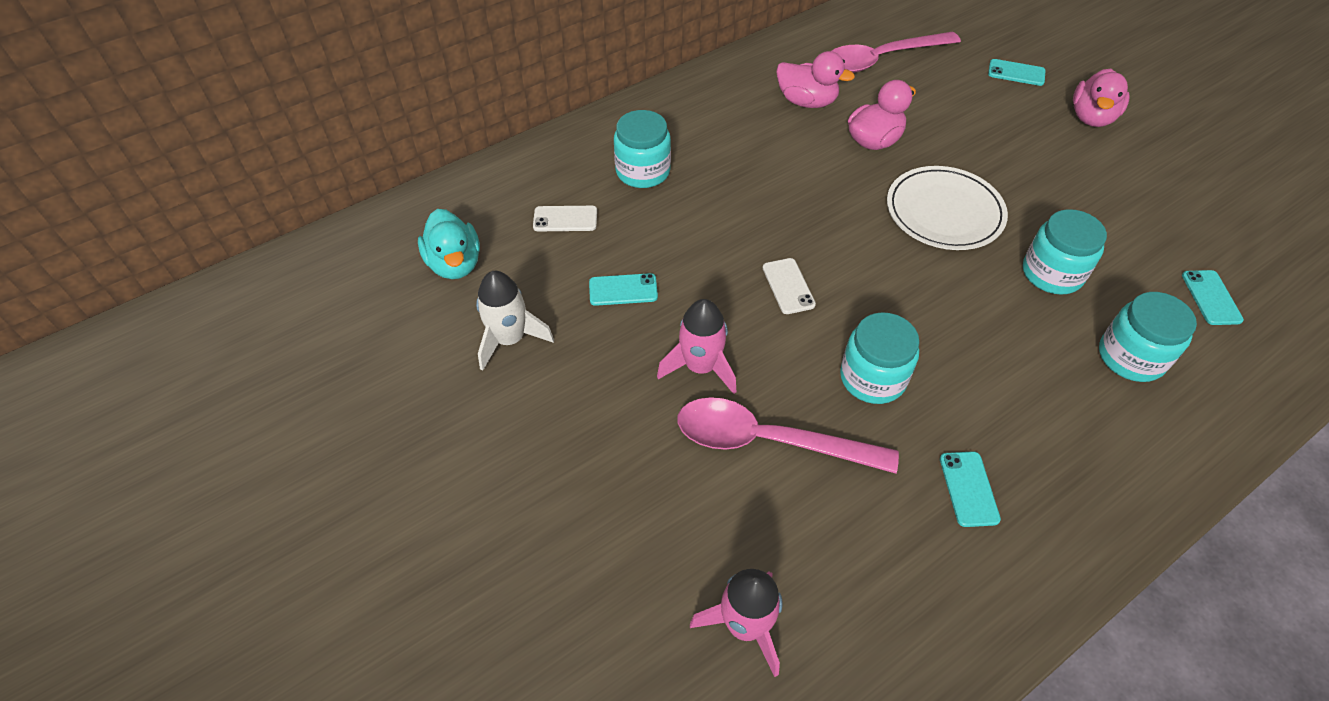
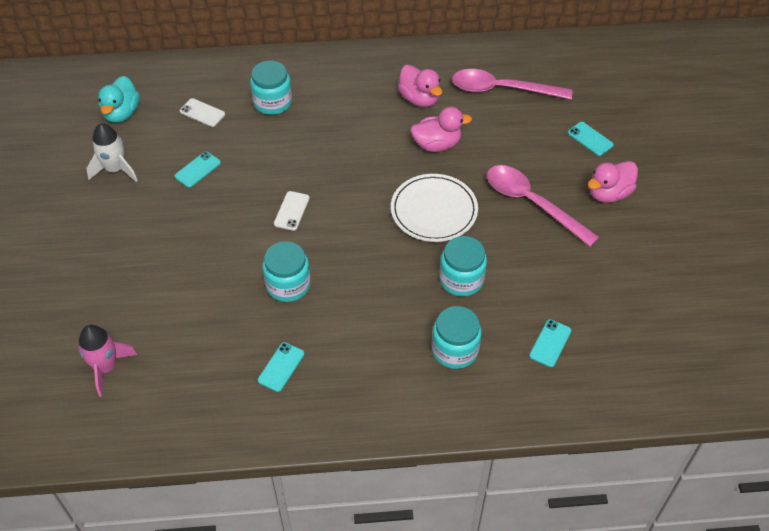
camera: 30 degrees right, 0 degrees up
(623, 290) = (197, 169): turquoise phone -> turquoise phone turned 75 degrees counterclockwise
(700, 367) = (200, 232): pink rocket -> none
(768, 441) = (199, 288): pink spoon -> pink spoon (532, 203)

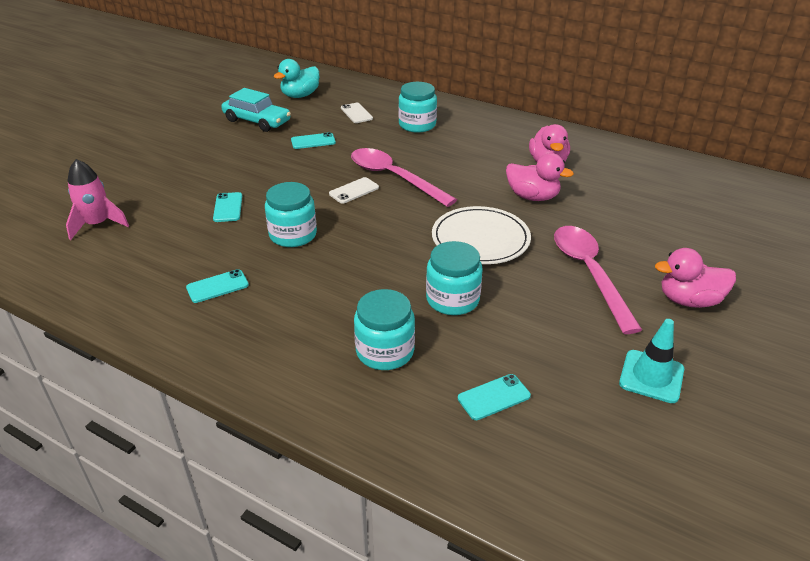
camera: 35 degrees right, 15 degrees down
(115, 169) = (257, 121): white rocket -> turquoise car
(502, 89) = (638, 183): pink spoon -> pink spoon (394, 178)
(590, 139) = (705, 250): turquoise phone -> turquoise phone (228, 207)
(626, 271) = (651, 376): none -> turquoise traffic cone

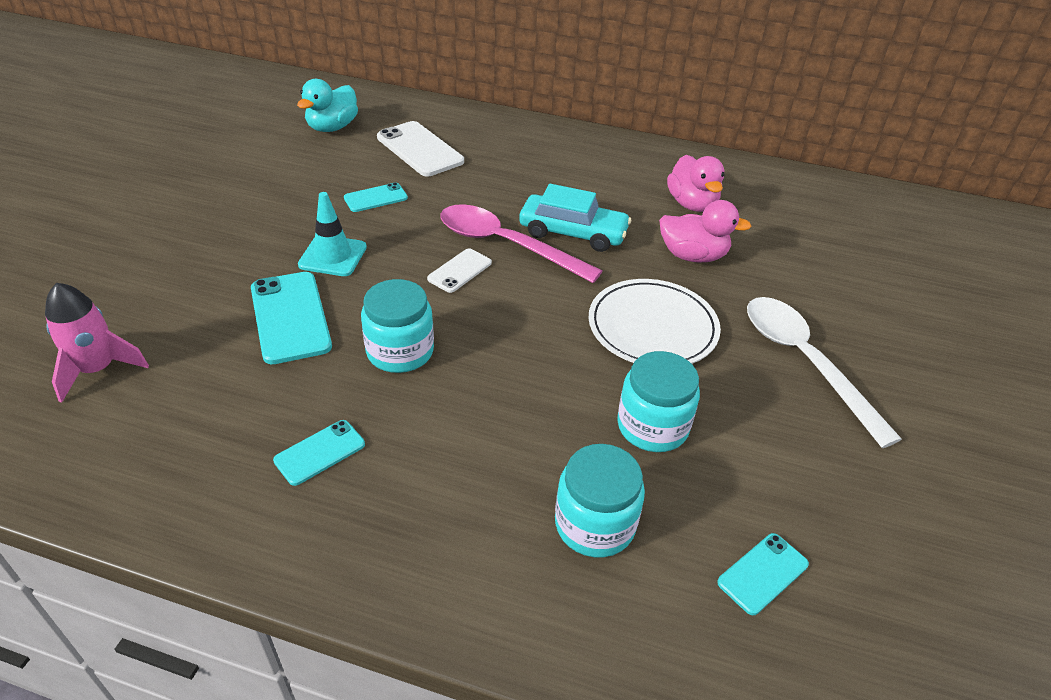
camera: 15 degrees left, 5 degrees up
(228, 207) = (290, 317): turquoise phone -> turquoise phone, size x1.76
(257, 121) = (285, 172): turquoise car -> turquoise car (573, 233)
(356, 113) = (419, 149): white phone -> white phone, size x1.76
(417, 125) = (507, 161): turquoise jar -> none
(589, 273) = (805, 362): pink spoon -> white spoon
(651, 376) = (937, 506): turquoise traffic cone -> turquoise traffic cone (333, 256)
(689, 300) = (934, 386): pink duck -> none

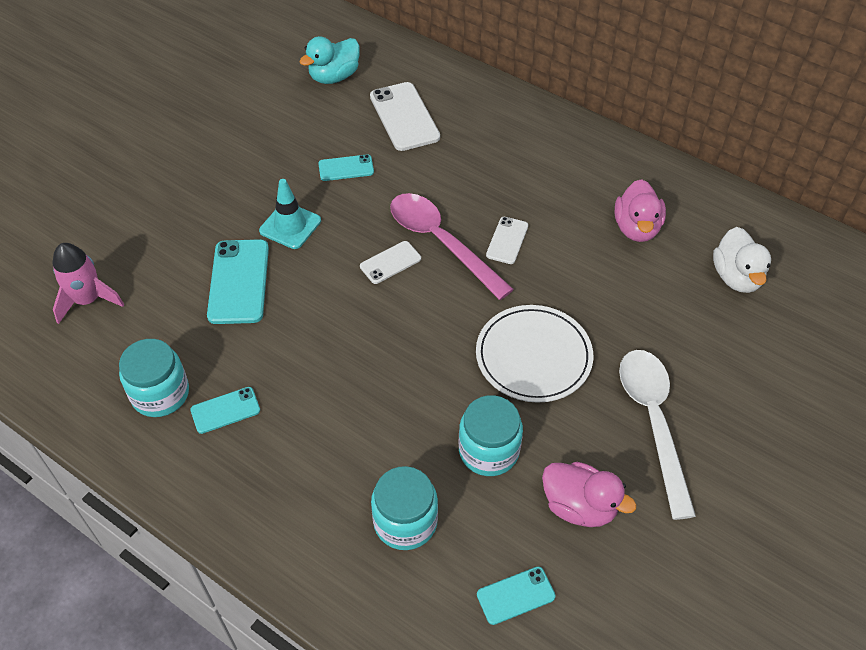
camera: 20 degrees right, 10 degrees up
(400, 351) = (313, 333): turquoise jar -> turquoise jar (160, 394)
(573, 233) = (507, 240): turquoise car -> white phone
(692, 256) = (607, 288): pink duck -> pink duck (579, 506)
(805, 227) = (736, 277): none -> white duck

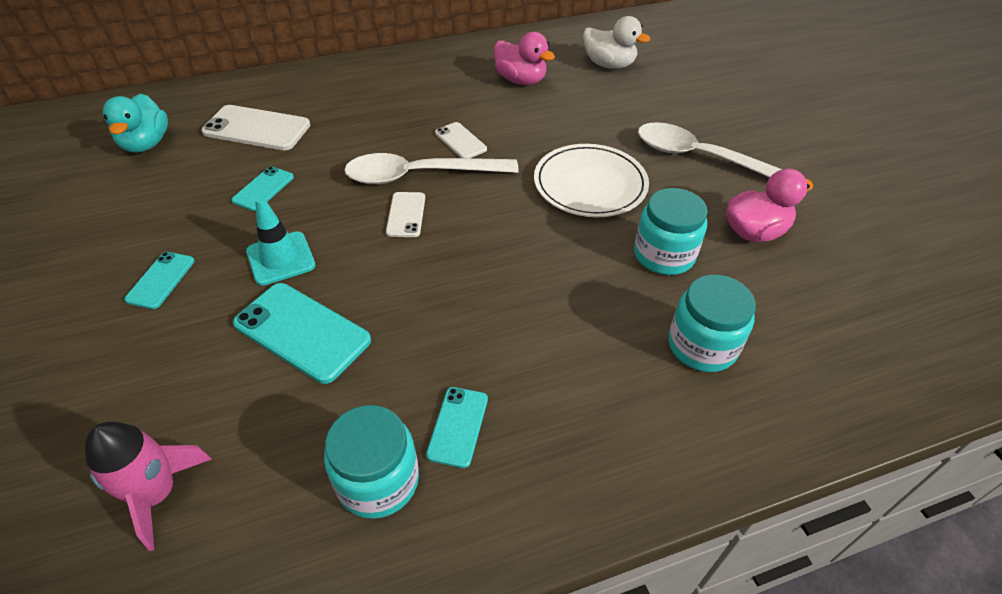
camera: 55 degrees left, 5 degrees down
(441, 242) = (420, 175): pink spoon -> white spoon
(515, 595) = (821, 310): turquoise phone -> turquoise phone (161, 280)

